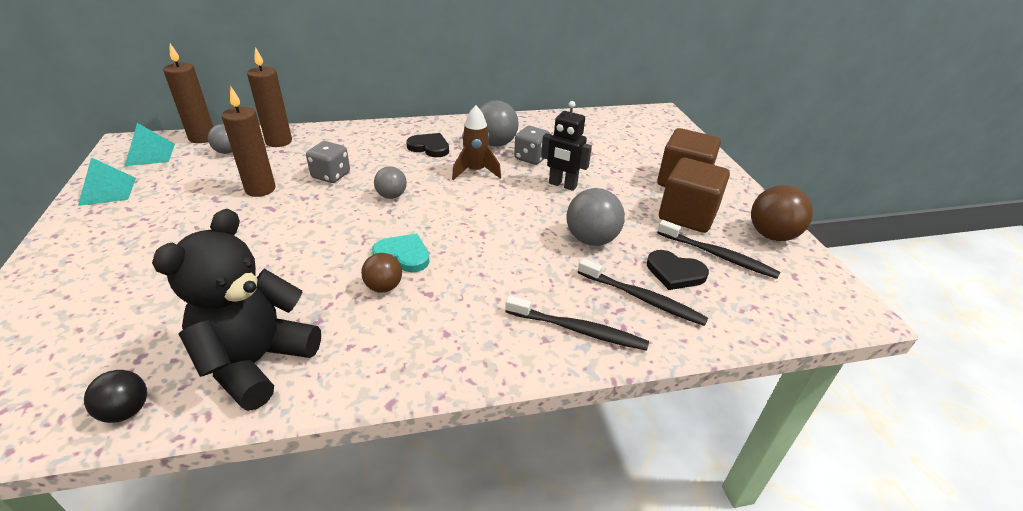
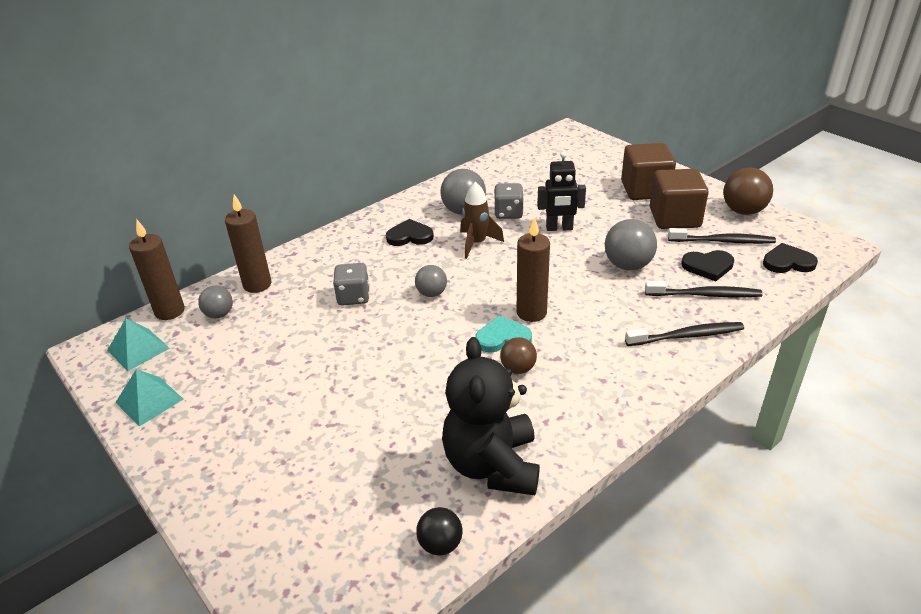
camera: 25 degrees left, 0 degrees up
(260, 189) = (304, 336): brown candle -> brown candle (531, 313)
(774, 304) = (788, 262): none -> black heart

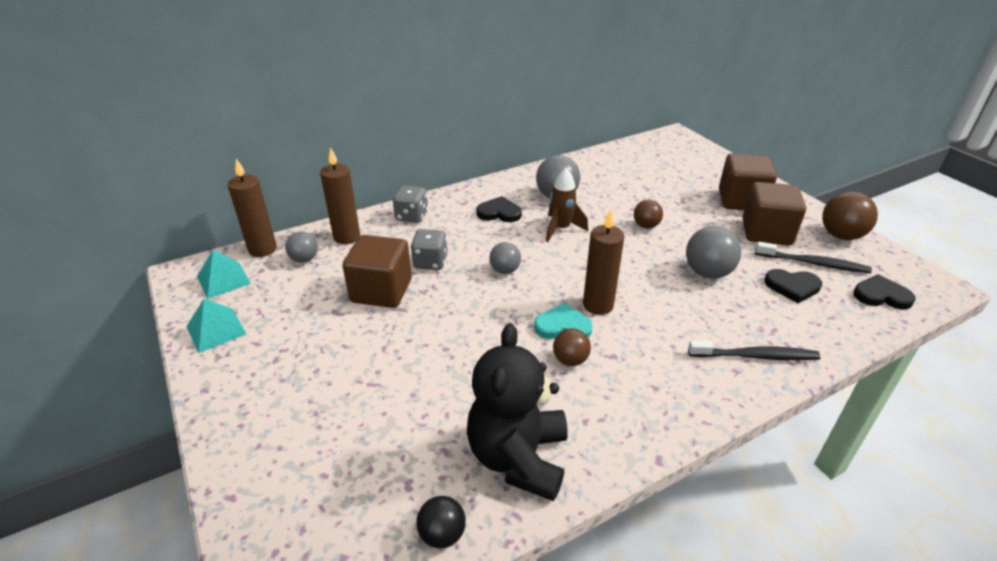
camera: 10 degrees right, 0 degrees up
(312, 333) = (381, 291): none -> brown cube
(508, 213) = (599, 204): grey dice -> grey dice (411, 216)
(559, 228) = (646, 226): black robot -> brown ball
(704, 295) = (783, 315): black toothbrush -> none

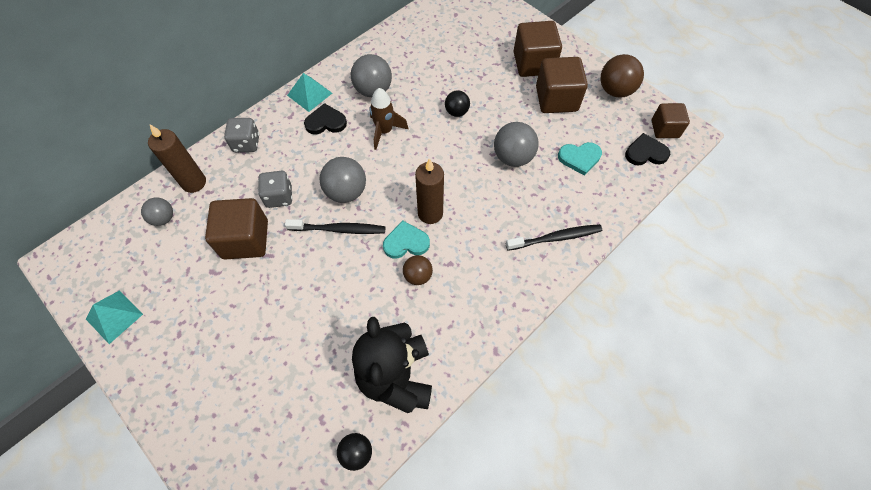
camera: 15 degrees left, 25 degrees up
(223, 280) = (97, 259): turquoise pyramid -> turquoise pyramid (309, 94)
(262, 249) = (119, 215): brown candle -> none
(505, 270) = (346, 192): grey ball -> grey ball, size x1.63
(646, 226) = (456, 112): brown ball -> black ball
(792, 287) = (579, 158): black heart -> turquoise heart
(813, 263) = (594, 128): black toothbrush -> black toothbrush (338, 229)
(907, 278) = (664, 129): none -> brown cube

